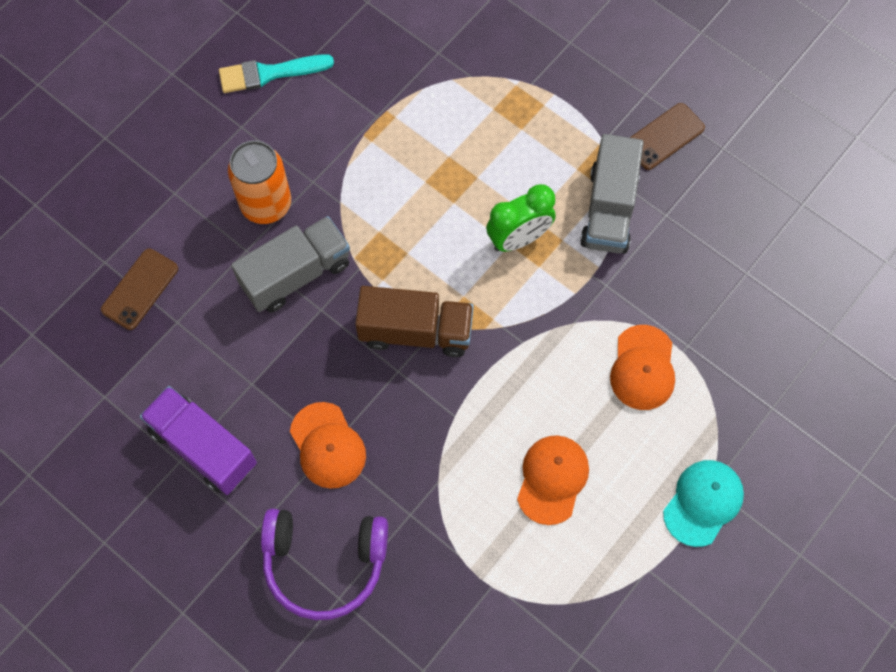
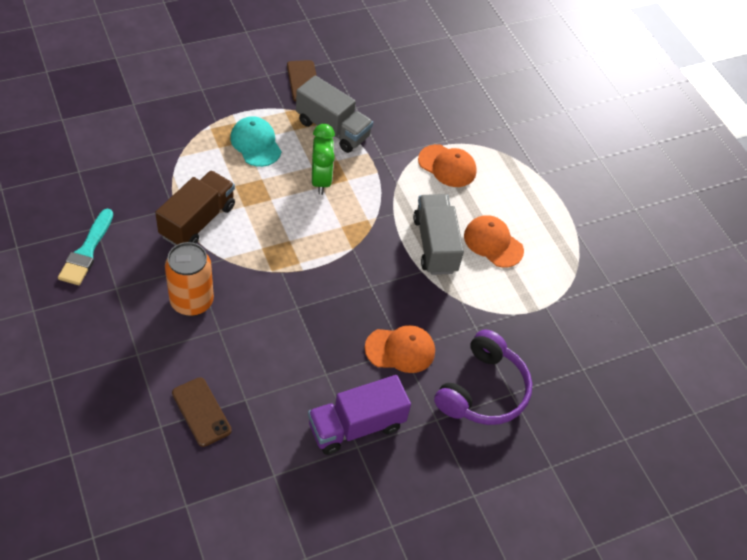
camera: 70 degrees left, 15 degrees down
(296, 274) = (260, 309): grey truck -> grey truck (435, 245)
(415, 331) = (349, 263): brown truck -> brown truck (198, 221)
(703, 503) = (546, 182): turquoise cap -> turquoise cap (255, 143)

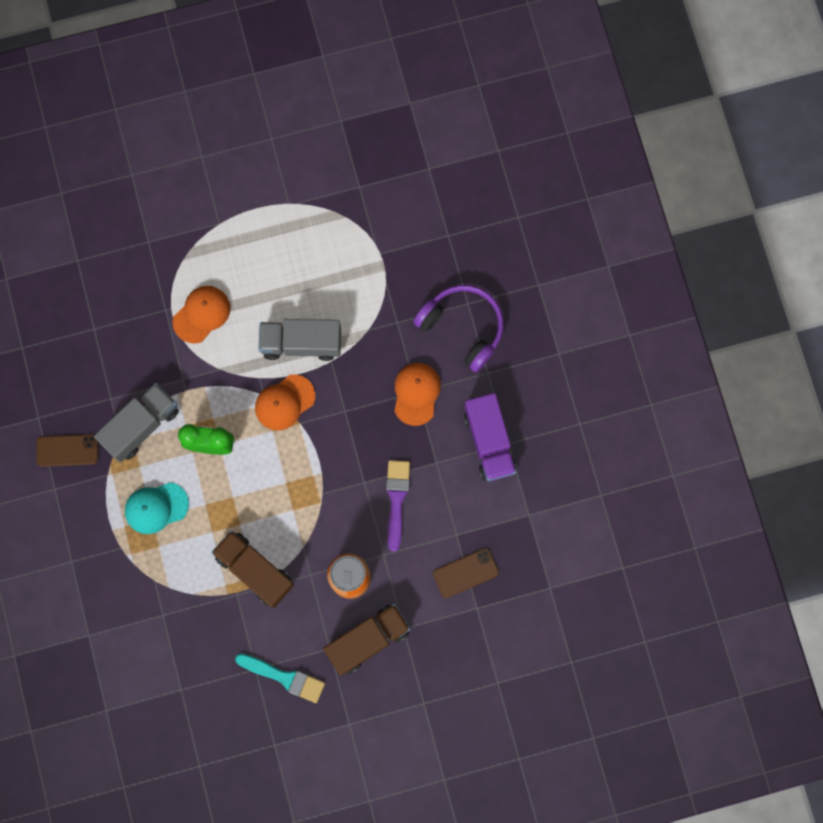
camera: 75 degrees left, 25 degrees up
(124, 321) = (368, 640): none -> brown truck
(280, 338) = (396, 499): none -> purple brush
(493, 243) = (303, 287): orange cap -> orange cap (284, 402)

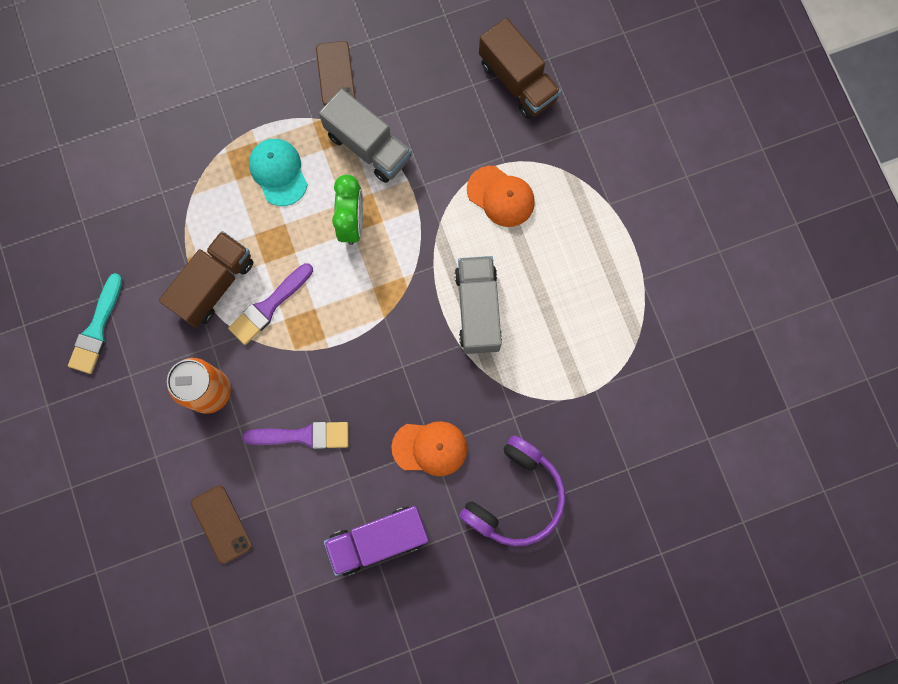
camera: 85 degrees right, 0 degrees up
(279, 523) = (269, 306): none -> purple brush
(284, 402) = (407, 298): orange cap -> none
(368, 640) = (140, 417): brown truck -> brown truck (517, 81)

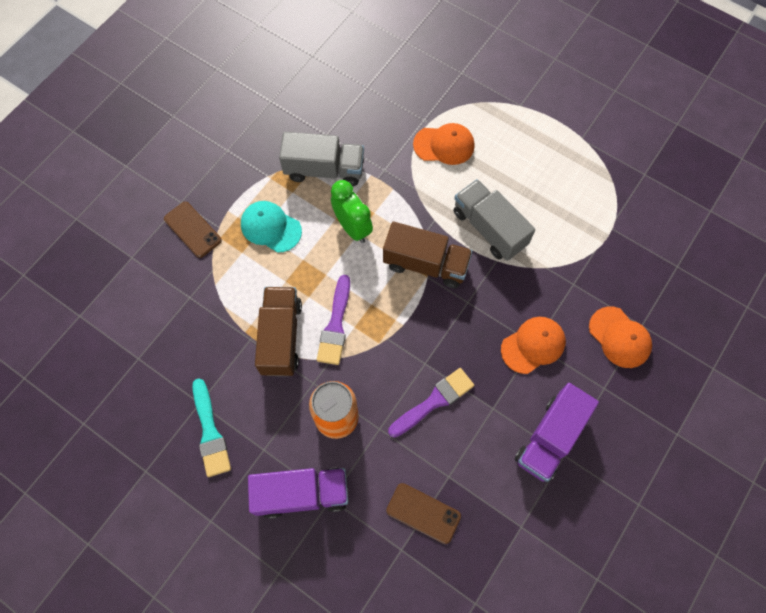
camera: 35 degrees left, 10 degrees down
(134, 436) = (302, 494): none -> purple truck
(335, 74) = (263, 137): brown phone -> brown phone (192, 229)
(515, 496) = (619, 337): purple headphones -> orange cap
(517, 81) = (396, 67): brown truck -> brown truck (426, 264)

